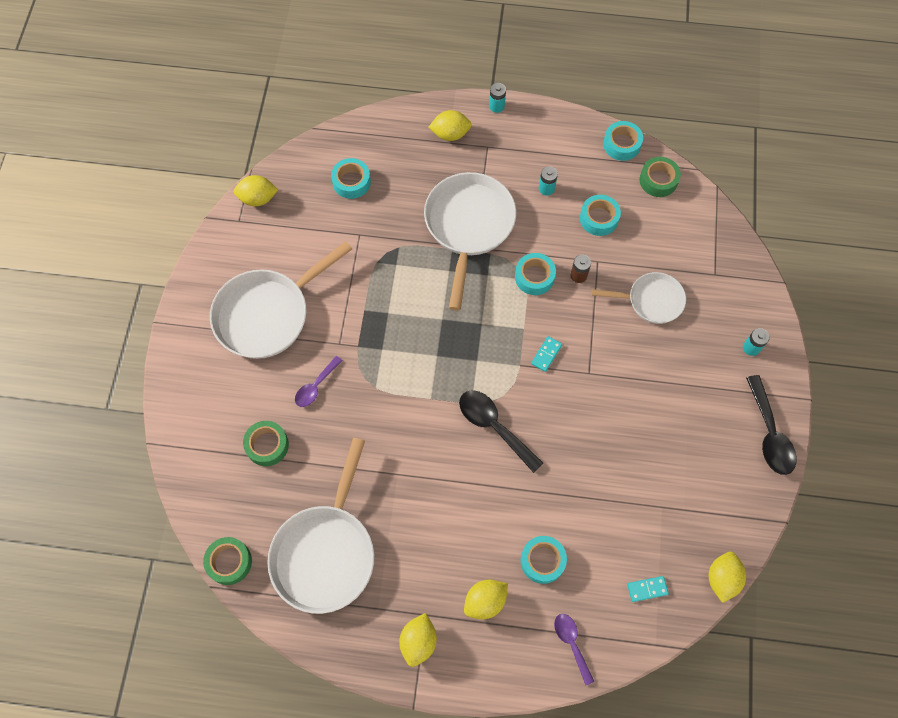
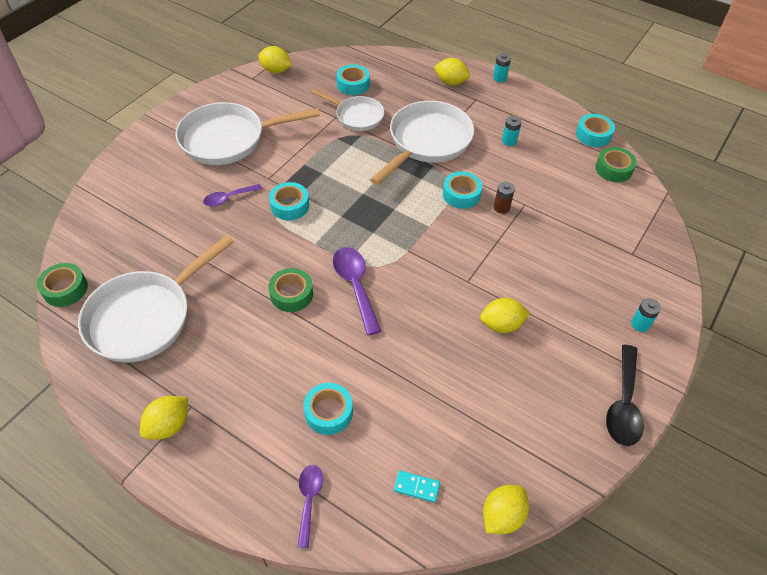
camera: 25 degrees right, 15 degrees down
(267, 445) = (160, 221): green tape -> green tape (291, 294)
(485, 601) = (252, 421): yellow lemon -> yellow lemon (501, 325)
(494, 426) = (355, 286): black spoon -> purple spoon
(546, 354) = (437, 252): turquoise domino -> none
(599, 218) = (543, 176): turquoise tape -> turquoise tape (290, 206)
(651, 301) = (559, 250): white pan -> white pan (356, 116)

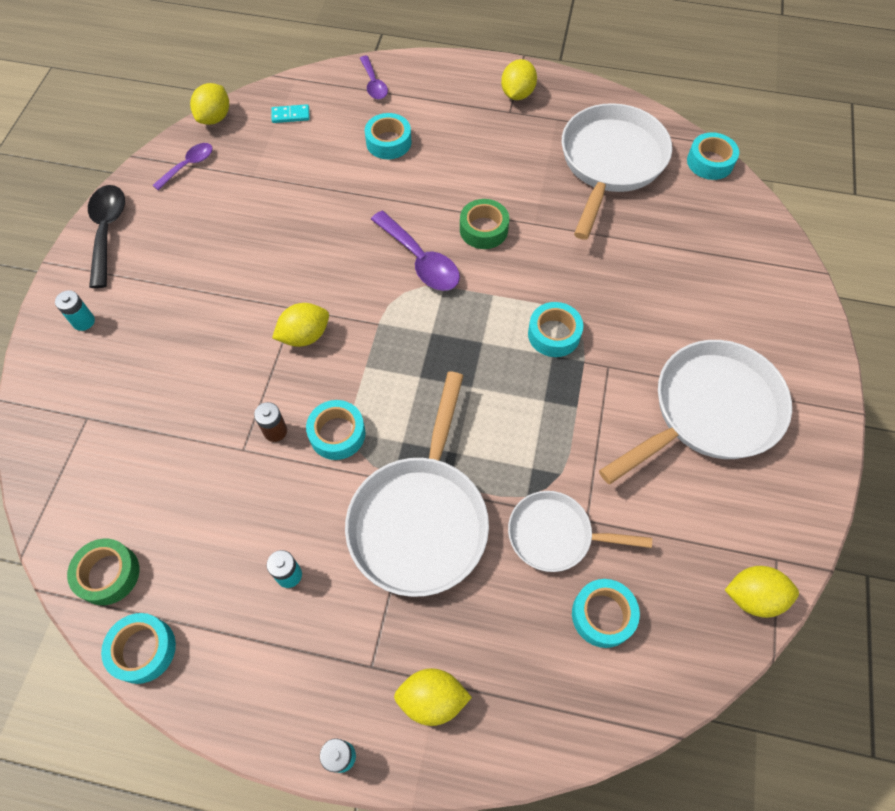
camera: 160 degrees right, 10 degrees up
(65, 289) = (710, 162): green tape -> turquoise tape
(228, 198) = (635, 318): purple spoon -> purple spoon (188, 165)
(501, 325) = (244, 270): yellow lemon -> yellow lemon (305, 336)

